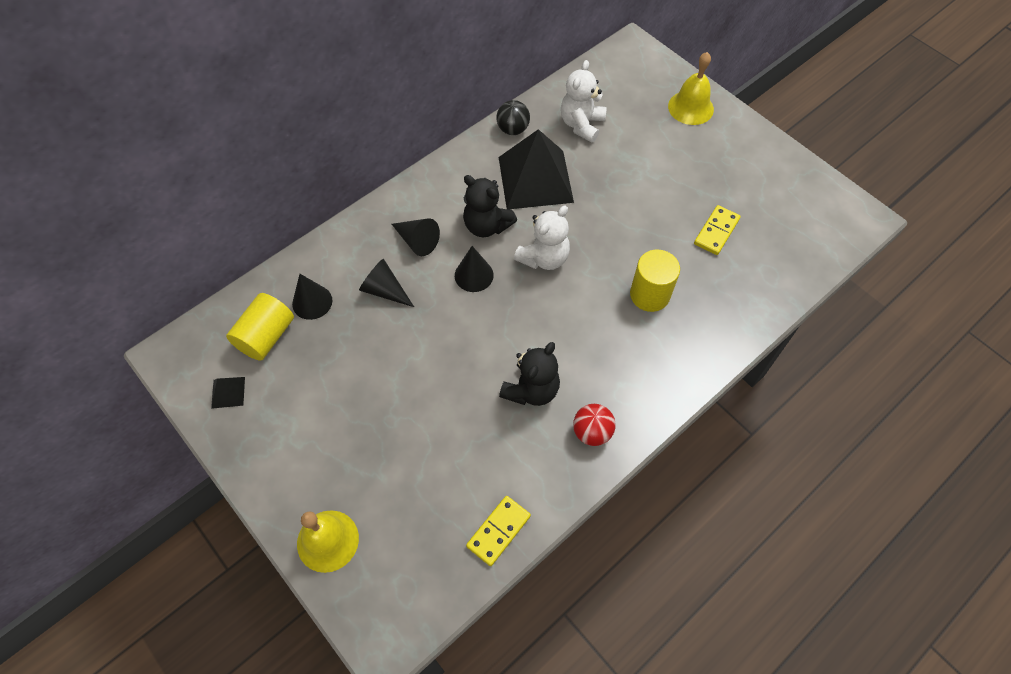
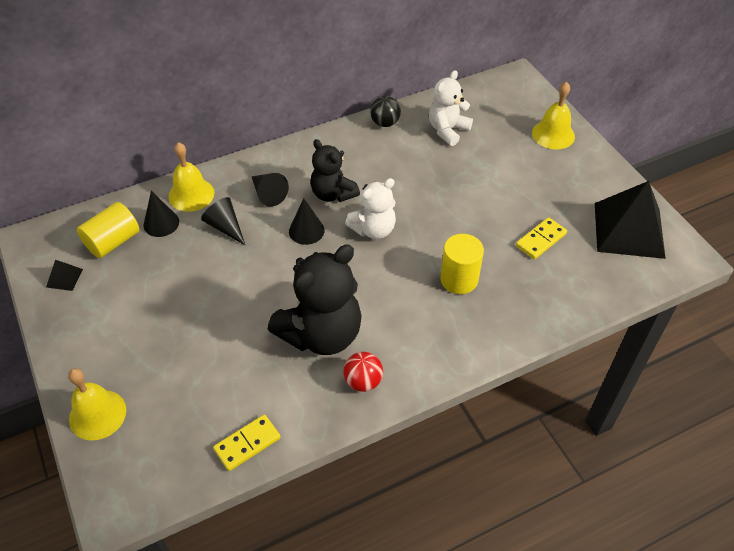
camera: 15 degrees right, 10 degrees down
(333, 260) = (191, 194): none -> yellow bell
(531, 390) = (321, 334): black teddy bear -> black teddy bear, size x1.66
(535, 179) = (390, 165): black pyramid -> black pyramid (629, 230)

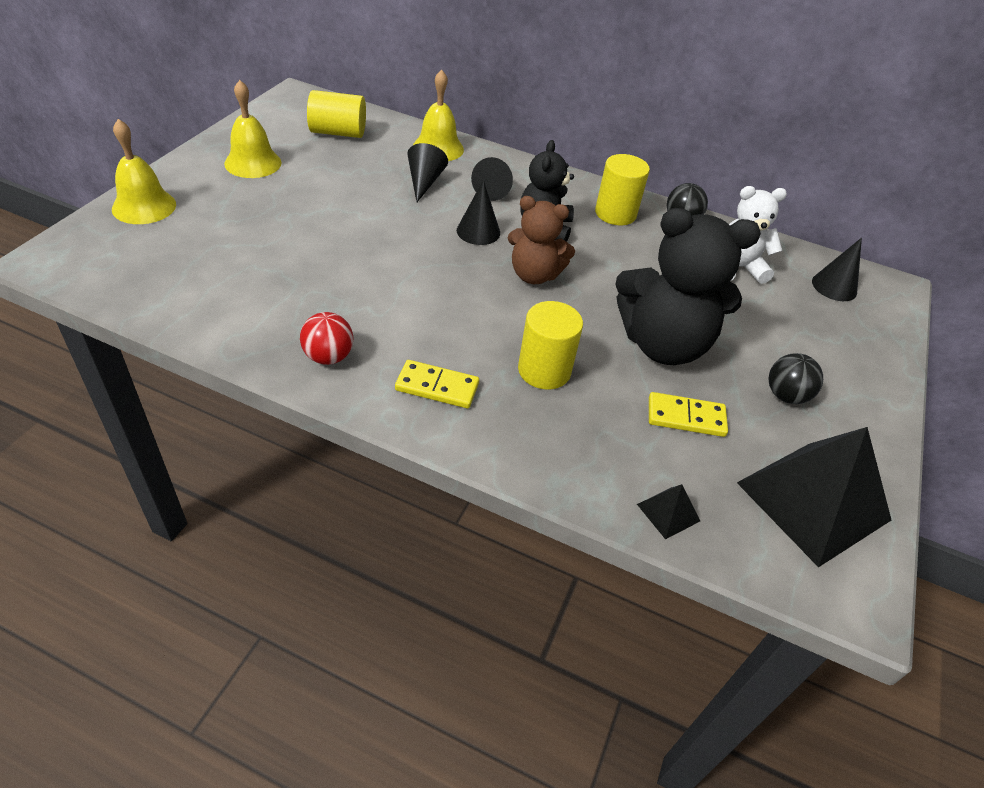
camera: 45 degrees right, 5 degrees down
(64, 278) = (274, 127): black pyramid -> black pyramid (668, 512)
(161, 223) = (387, 147): black cone -> black cone (834, 286)
(247, 444) = (180, 309): yellow domino -> yellow domino (437, 387)
(321, 334) = (361, 299): black teddy bear -> black teddy bear (663, 344)
(350, 149) = (615, 213): none -> yellow cylinder
(373, 229) = (534, 275): white teddy bear -> brown teddy bear
(553, 134) = (857, 355): yellow bell -> yellow bell (253, 163)
(557, 186) = (785, 395): none -> black ball

